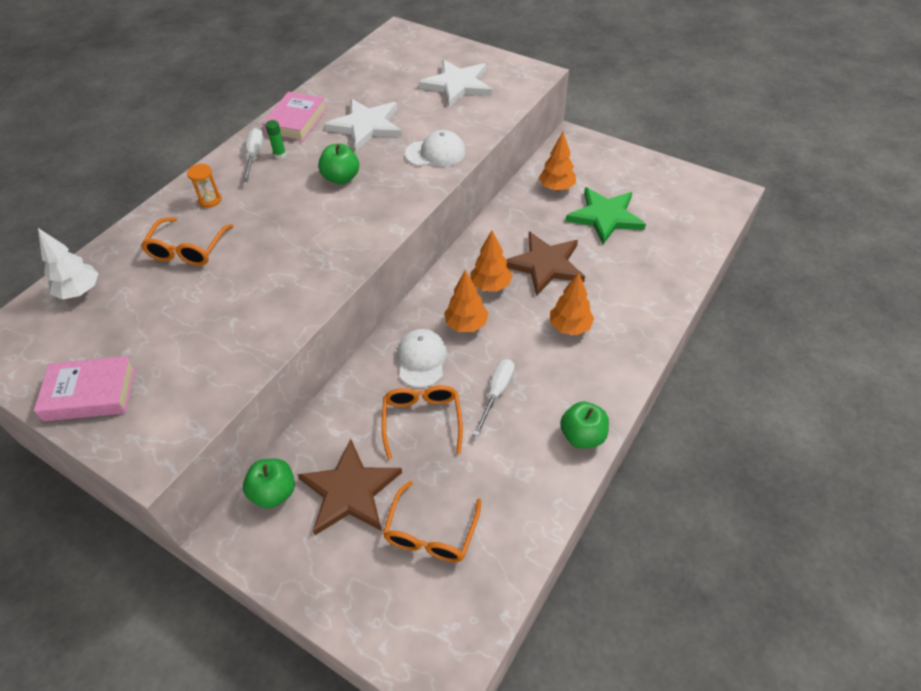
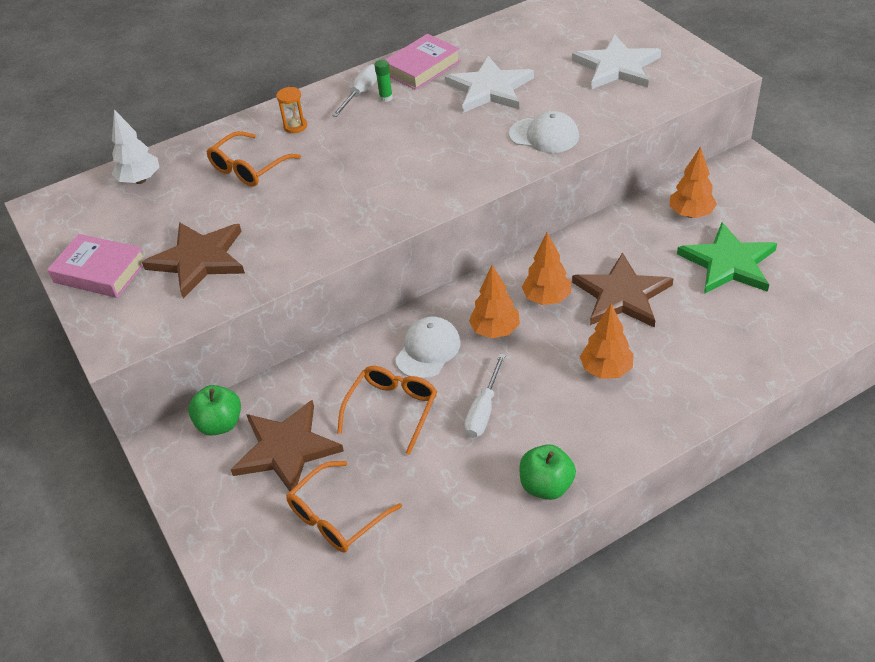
camera: 30 degrees right, 5 degrees down
(190, 348) = (199, 259): none -> brown star
(341, 178) = (431, 137): green apple -> none
(497, 393) = (483, 410): white screwdriver -> white screwdriver turned 150 degrees clockwise

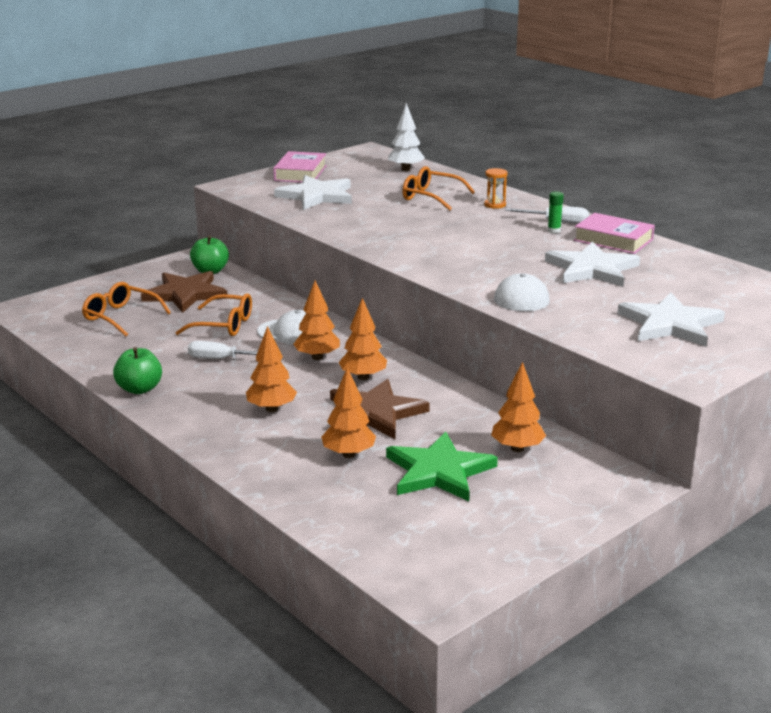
camera: 75 degrees right, 20 degrees down
(199, 259) = (317, 196): brown star -> white star
(698, 317) = (349, 454): none -> orange tree

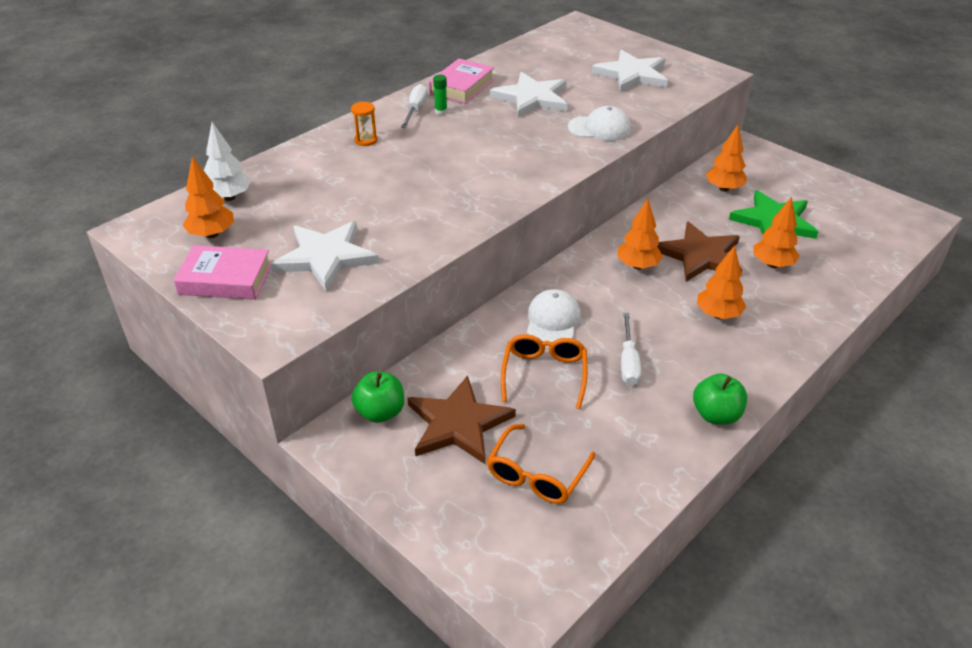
camera: 95 degrees left, 15 degrees up
(317, 357) = (605, 296): orange tree -> orange tree (212, 234)
(431, 197) = (337, 177): orange glasses -> none

